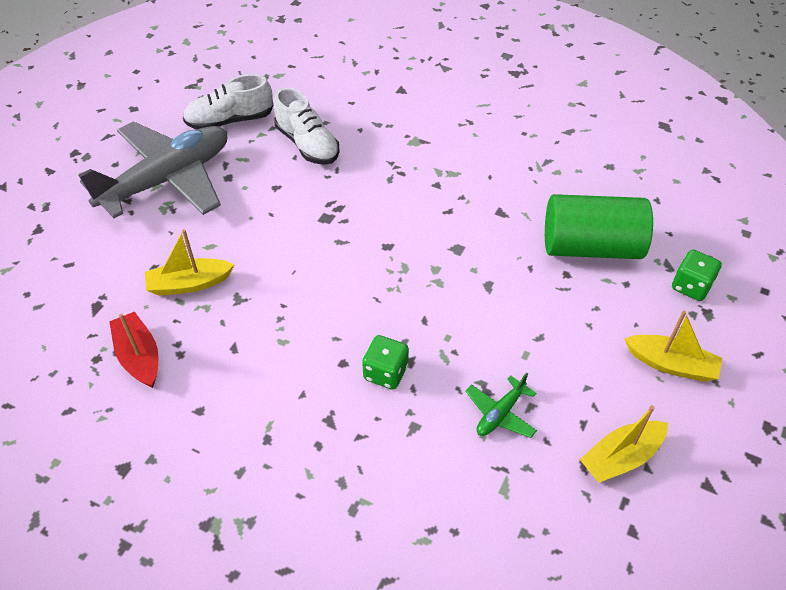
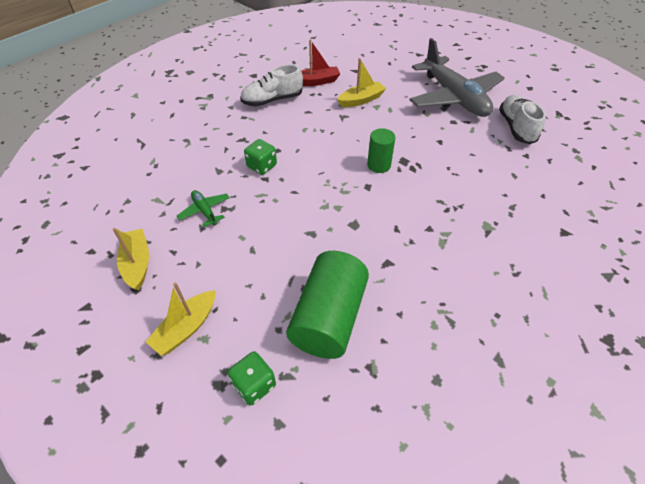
camera: 105 degrees right, 0 degrees up
(189, 284) = (361, 100): yellow boat -> yellow boat turned 60 degrees clockwise
(307, 145) = (486, 162): white shoe -> white shoe (272, 100)
(343, 241) = (379, 165): none -> green cylinder

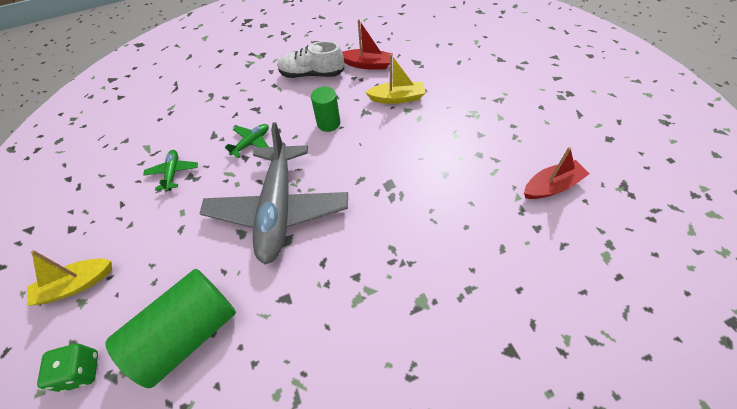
camera: 30 degrees right, 5 degrees up
(137, 263) = (89, 204): yellow boat -> none
(262, 166) = (251, 143): green dice -> green plane
(379, 165) = (359, 180): green cylinder -> green cylinder (328, 123)
(454, 97) = (502, 124): grey plane -> grey plane (278, 209)
(516, 127) = (551, 186): white shoe -> red boat

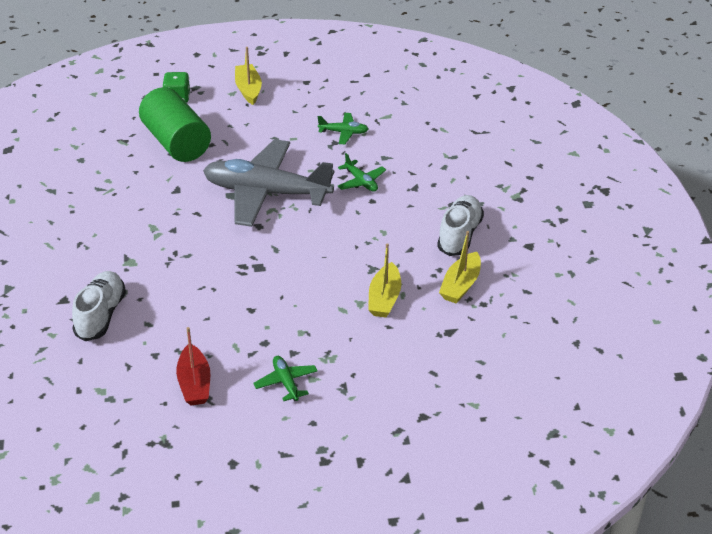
camera: 100 degrees right, 15 degrees down
(328, 123) = (366, 238): green cylinder -> none
(367, 64) = (461, 285): red boat -> yellow boat
(513, 130) = (286, 382): none -> green plane
(513, 298) = (101, 315): none -> white shoe

